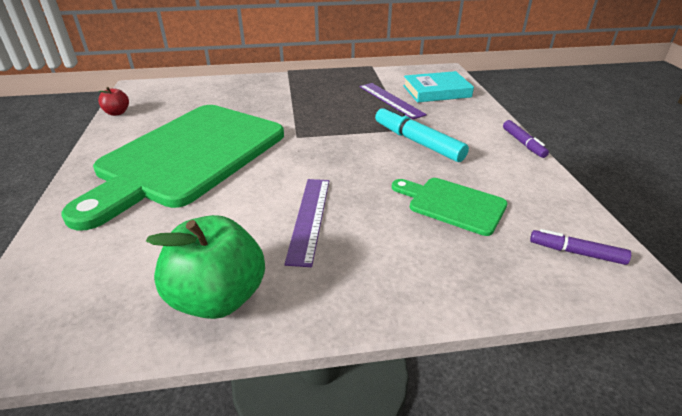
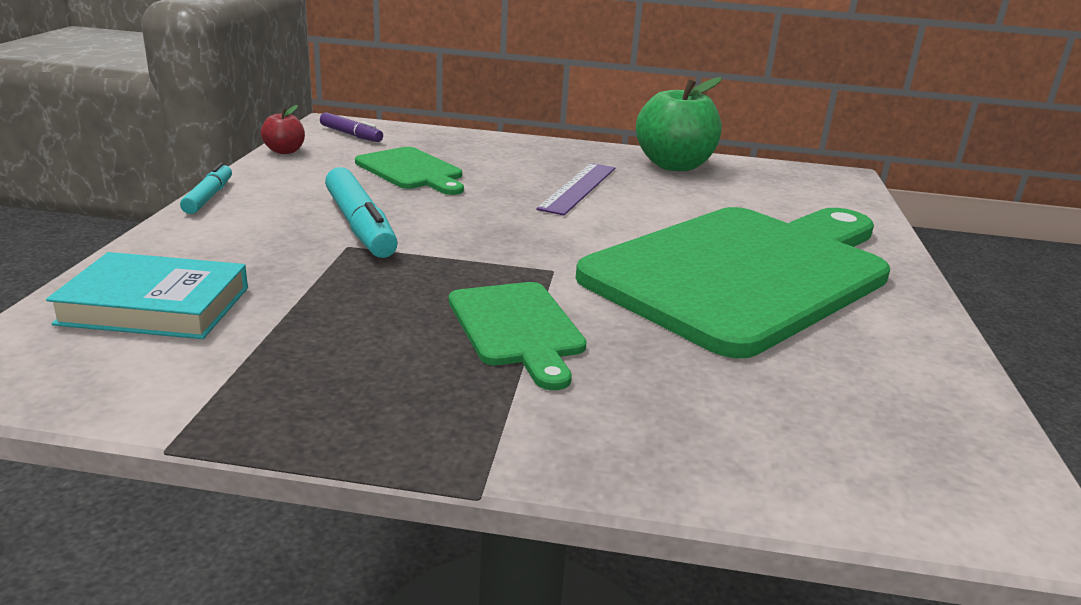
camera: 165 degrees left, 10 degrees down
(117, 113) = (974, 402): red apple -> red apple (285, 151)
(299, 107) = (517, 328): none -> green cutting board
(391, 100) = (294, 305): purple ruler -> none
(523, 143) = (209, 197): purple marker -> turquoise marker

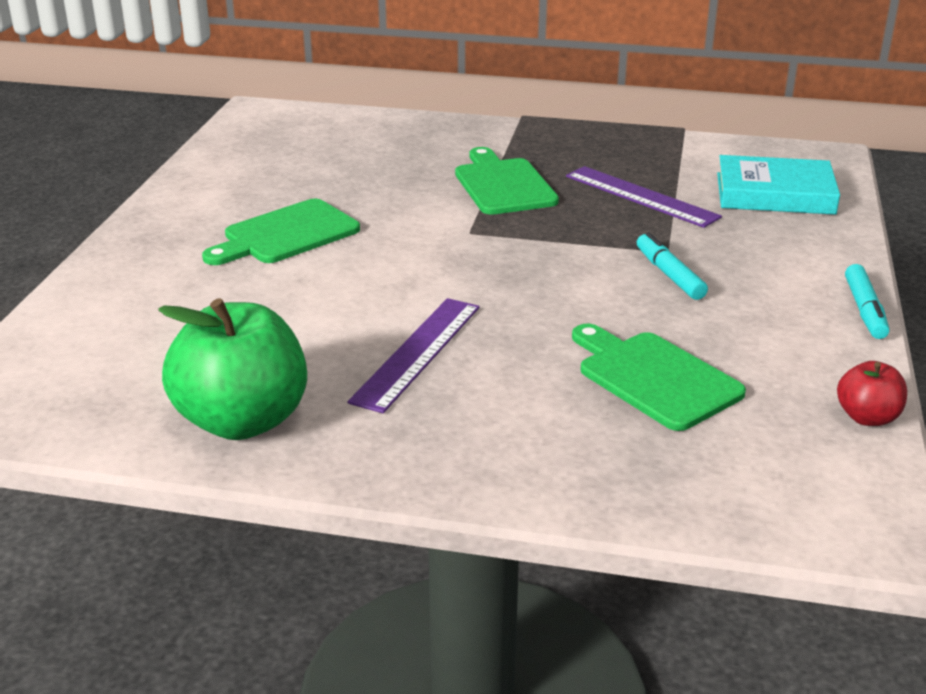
camera: 175 degrees left, 5 degrees up
(338, 306) = (641, 196): none -> purple ruler
(351, 135) = (803, 482): purple marker -> none
(360, 226) = (669, 275): turquoise marker -> turquoise marker, size x0.59
(746, 273) = (286, 234): green cutting board -> green cutting board, size x0.44

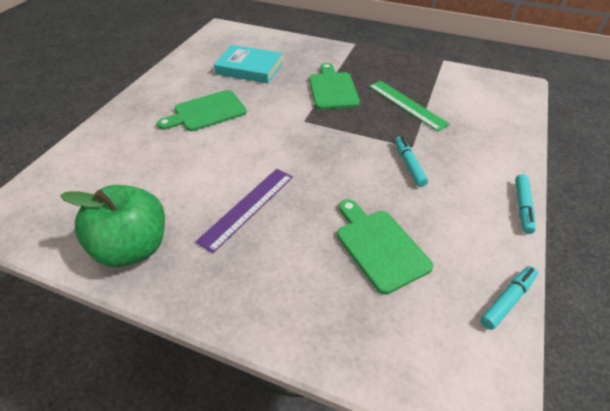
camera: 10 degrees right, 15 degrees up
(641, 196) = (407, 104): purple ruler -> green ruler
(775, 194) = (485, 110): turquoise book -> turquoise book (249, 68)
(867, 417) = (507, 300): red apple -> turquoise marker

